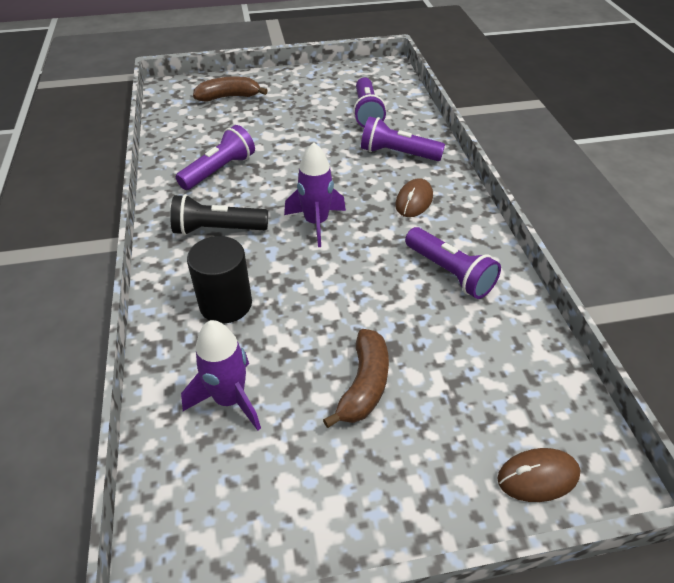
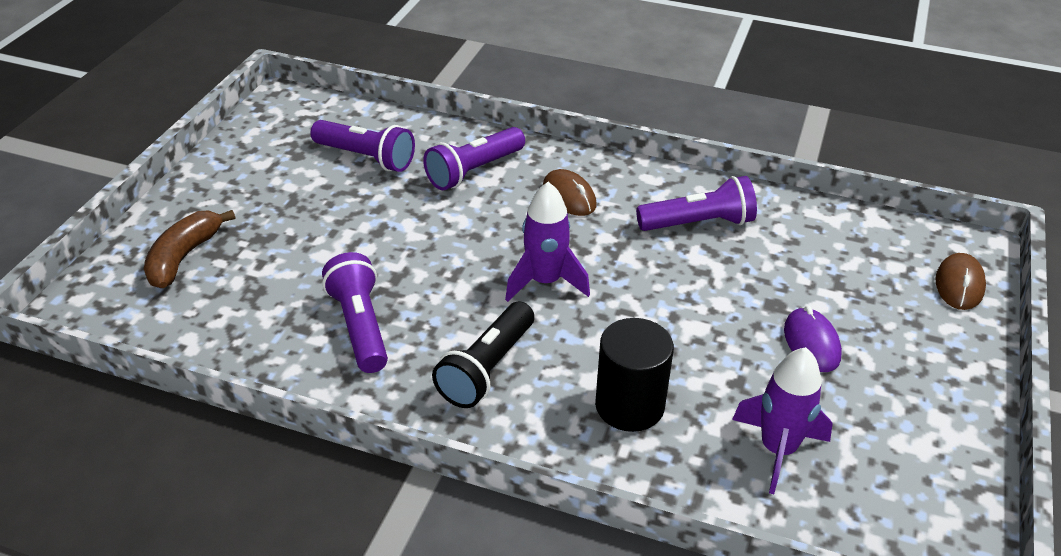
camera: 60 degrees left, 5 degrees down
(364, 385) = (811, 343): brown banana -> purple mouse

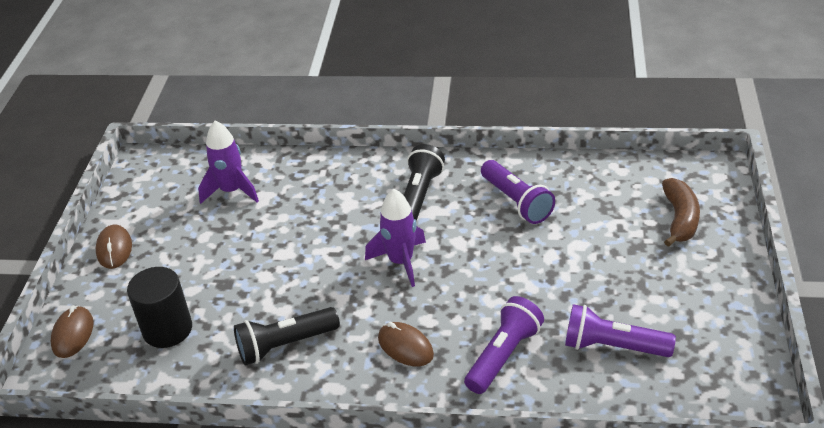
camera: 170 degrees right, 0 degrees up
(629, 405) = (323, 195): black cylinder -> black cylinder (167, 329)
(698, 223) = (285, 345): purple flashlight -> black flashlight
(811, 343) = (201, 260): purple mouse -> none
(947, 389) = (114, 249): none -> brown mouse

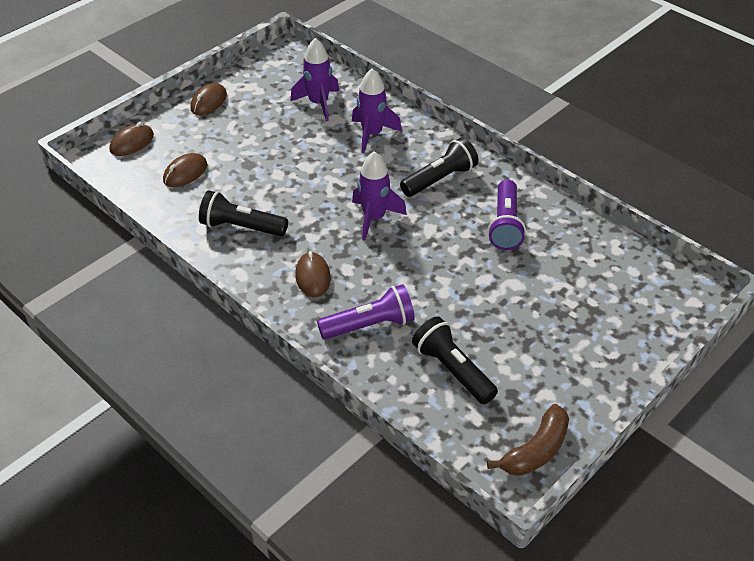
camera: 35 degrees right, 5 degrees up
(167, 329) = (185, 173): black cylinder -> brown mouse
(315, 191) = (372, 134): none -> purple rocket
(612, 346) = (452, 370): purple flashlight -> black flashlight
(680, 219) = (619, 314): brown banana -> brown banana (536, 450)

